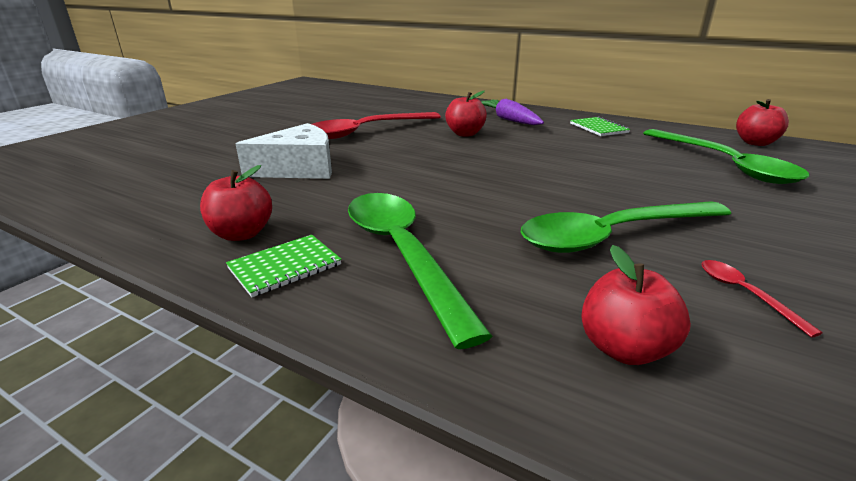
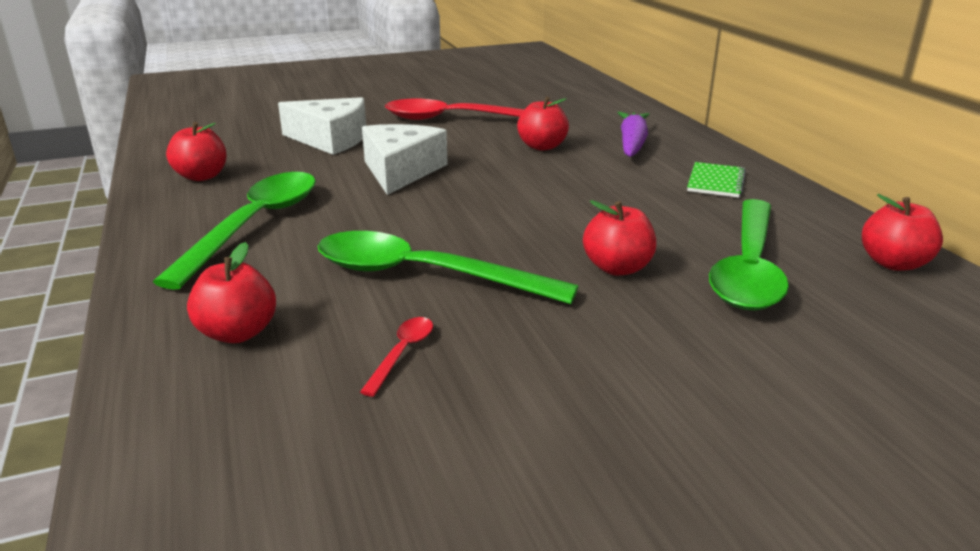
camera: 40 degrees right, 0 degrees up
(285, 267) = (181, 206): green notebook -> none
(414, 174) = (400, 171): none -> white cheese
(682, 187) = (617, 268): none -> red apple

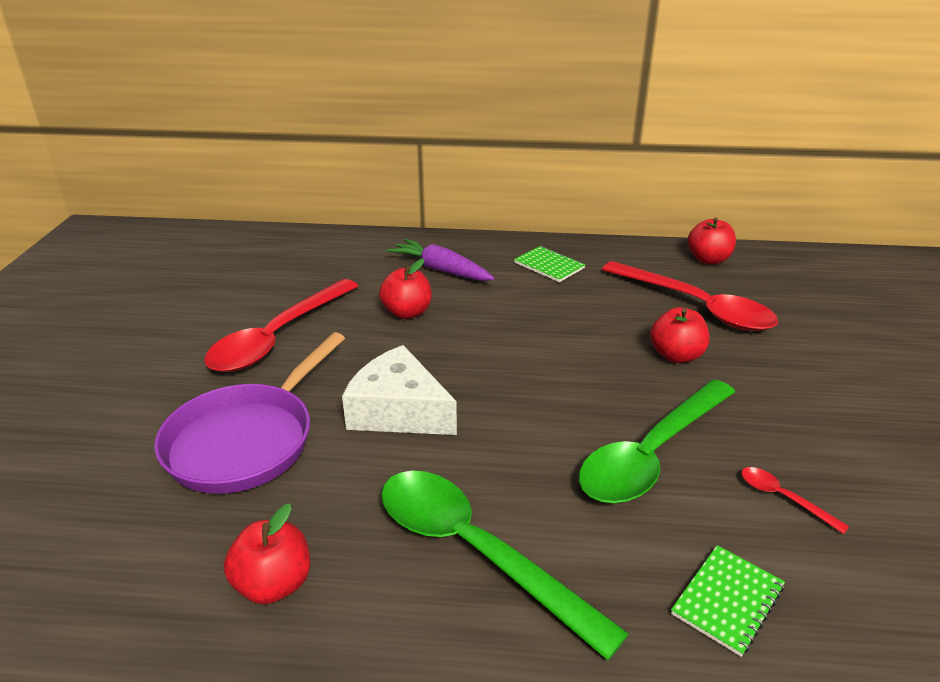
camera: 65 degrees left, 5 degrees up
(238, 333) = (727, 600): red apple -> green notebook
(331, 139) = (246, 440): white cheese -> purple pan
(748, 268) = (696, 306): green spoon -> red spoon

